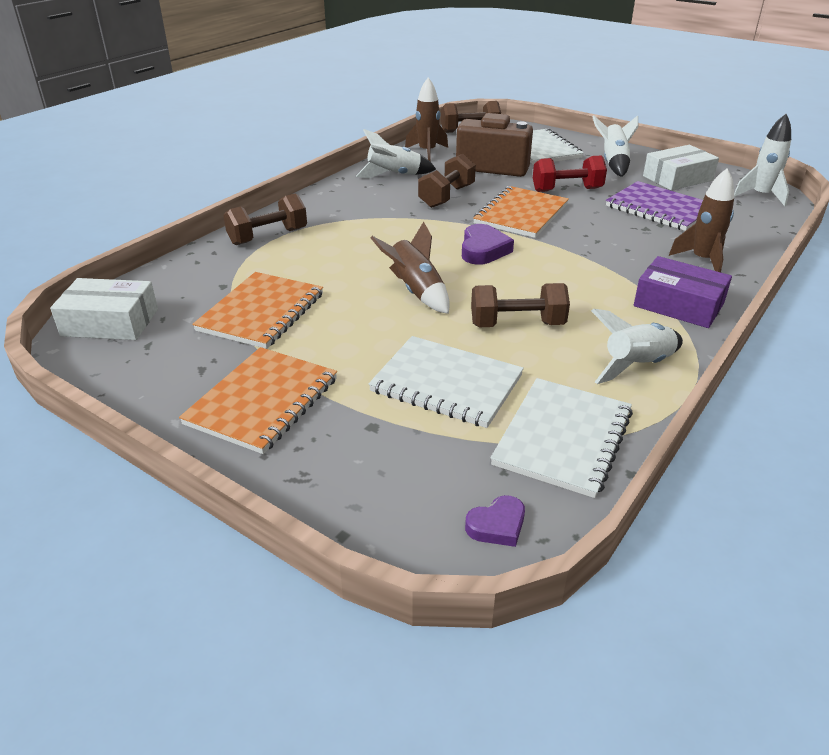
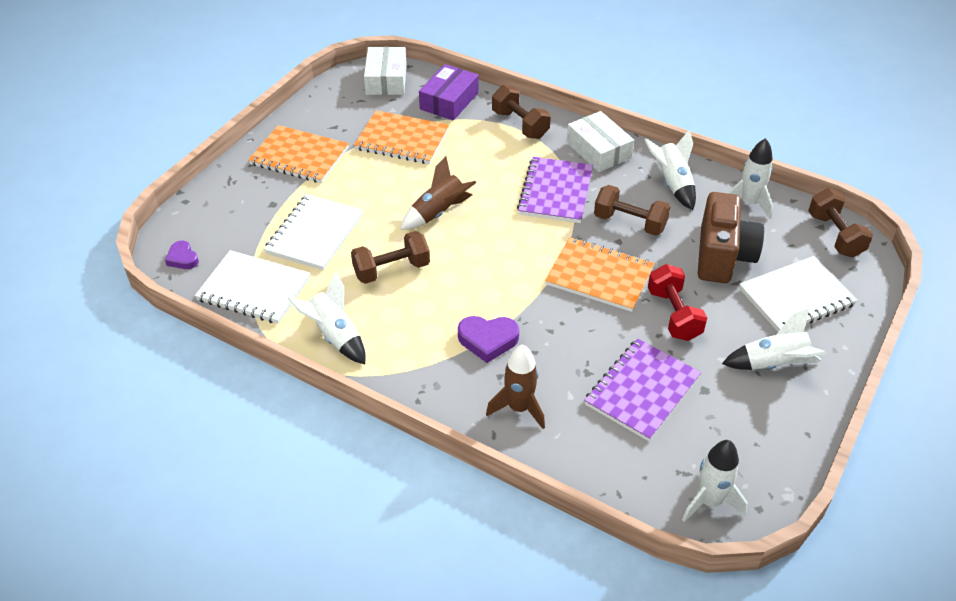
camera: 85 degrees right, 10 degrees up
(393, 225) = (555, 192): none -> purple notebook
(427, 152) = (748, 203): brown rocket -> white rocket
(483, 250) = (516, 250): purple heart -> purple heart (488, 340)
(517, 324) = (391, 270): brown dumbbell -> brown dumbbell turned 75 degrees clockwise
(677, 178) = (743, 422): white box -> white box (598, 150)
(678, 304) = (429, 375): purple box -> purple box (449, 101)

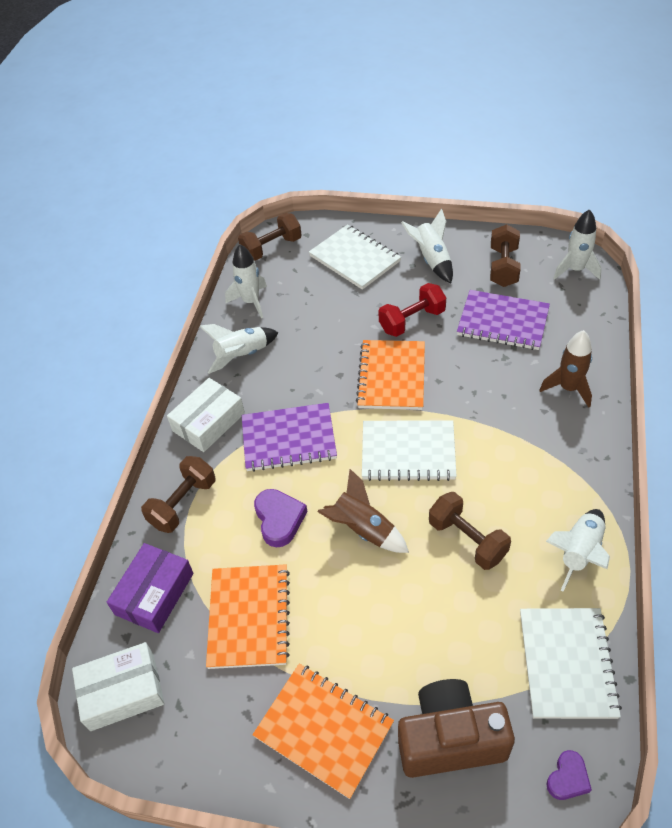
camera: 105 degrees left, 5 degrees up
(299, 156) = (324, 730): orange notebook -> orange notebook turned 60 degrees counterclockwise
(315, 234) = (452, 640): white notebook -> white notebook (408, 452)
(449, 101) = (154, 594): purple box -> purple box turned 75 degrees counterclockwise
(488, 340) = (511, 431): purple heart -> purple heart (279, 519)
(629, 223) = (311, 373): brown dumbbell -> brown dumbbell (503, 267)
(722, 256) = (327, 306): brown camera -> brown camera (450, 739)

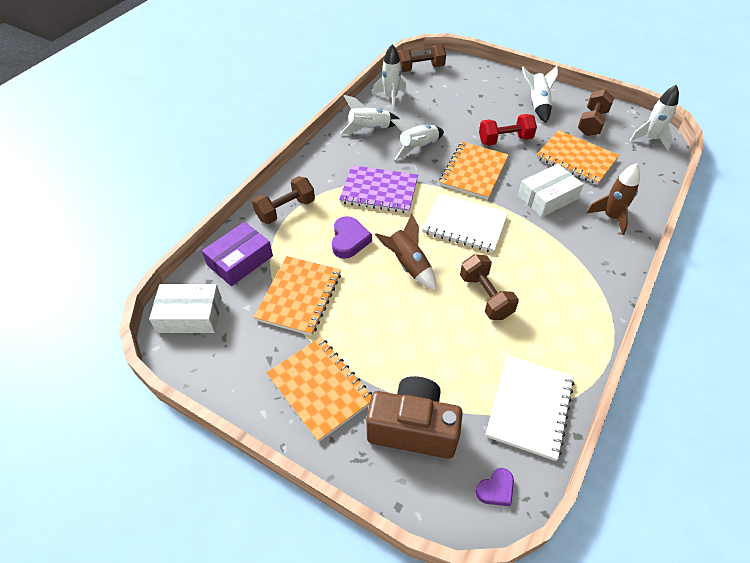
camera: 15 degrees right, 0 degrees up
(208, 422) = (326, 164): white box -> white box (547, 197)
(355, 258) = (479, 90): white notebook -> none
(503, 322) = (576, 159): purple notebook -> orange notebook
(579, 553) = (572, 333): white rocket -> white rocket (418, 147)

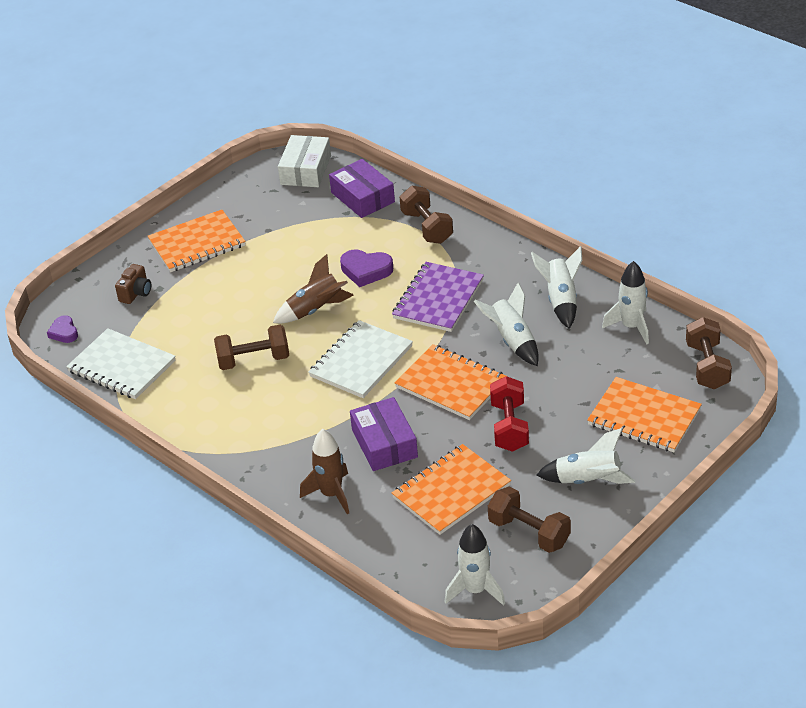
camera: 105 degrees right, 10 degrees down
(299, 296) = (302, 234): orange notebook -> orange notebook (644, 417)
(413, 428) = (136, 293): brown camera -> brown camera, size x0.48
(547, 197) = (384, 443): white box -> purple box

